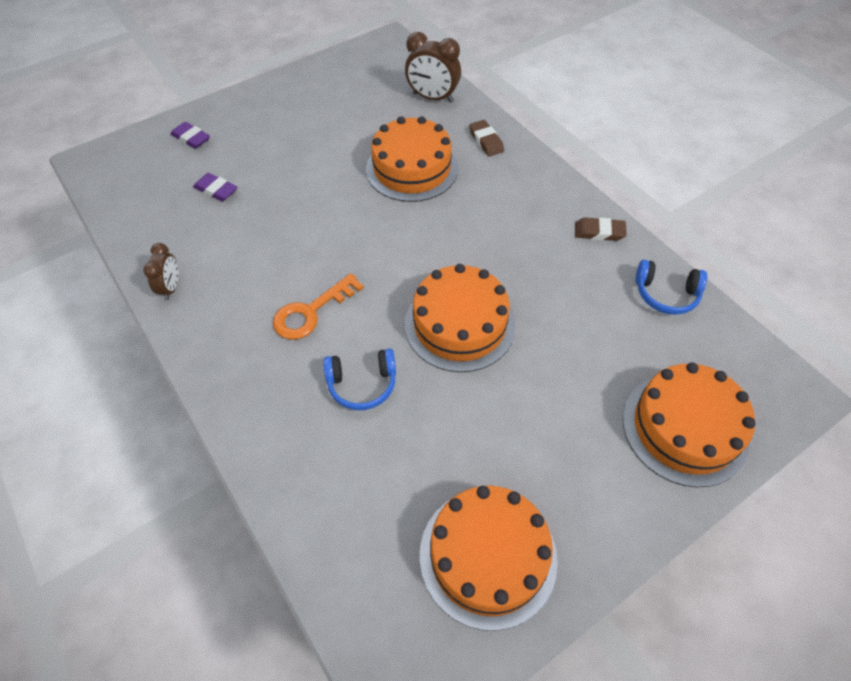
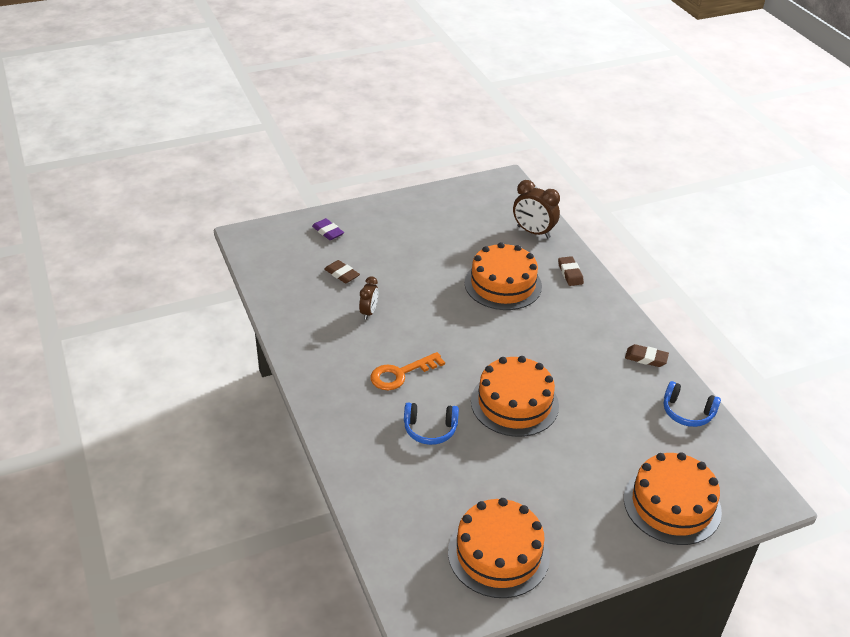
camera: 10 degrees right, 15 degrees down
(171, 288) = (297, 338): brown clock -> brown clock (369, 312)
(216, 190) = (342, 274): purple eraser -> brown eraser

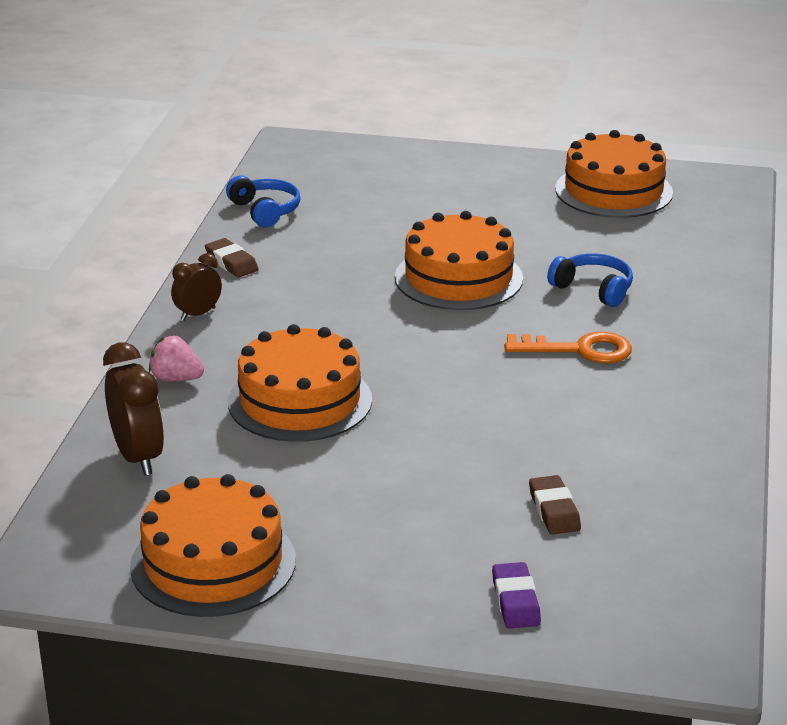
camera: 145 degrees left, 10 degrees down
(369, 312) = (558, 437): brown clock -> brown clock (198, 314)
(570, 273) = (176, 379): brown eraser -> pink strawberry
(672, 504) = (393, 166): orange cake -> orange cake (213, 563)

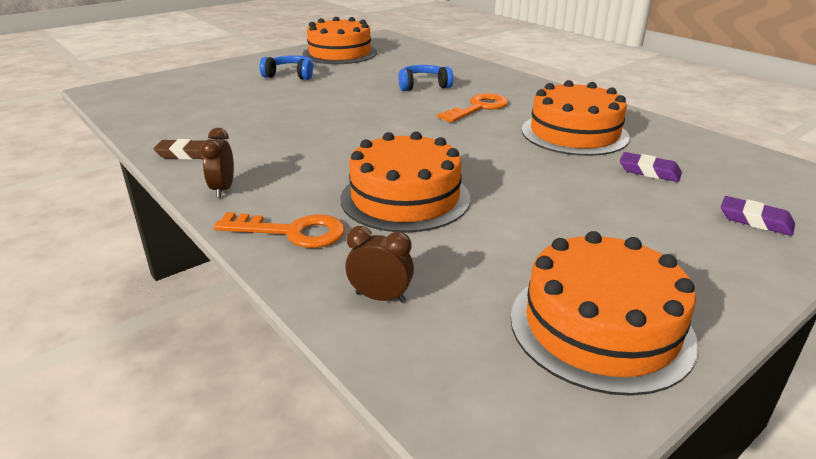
camera: 50 degrees left, 0 degrees up
(138, 457) = (380, 297): brown clock -> brown clock, size x0.61
(176, 379) = (292, 232): pink strawberry -> orange key
(265, 211) = (153, 123): blue headphones -> blue headphones (290, 75)
(458, 278) = (349, 106): orange cake -> orange cake (574, 133)
(554, 510) = (649, 171): brown eraser -> purple eraser

